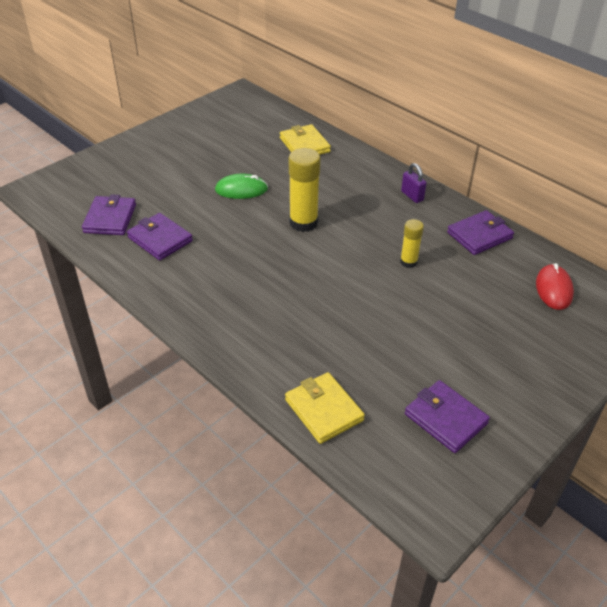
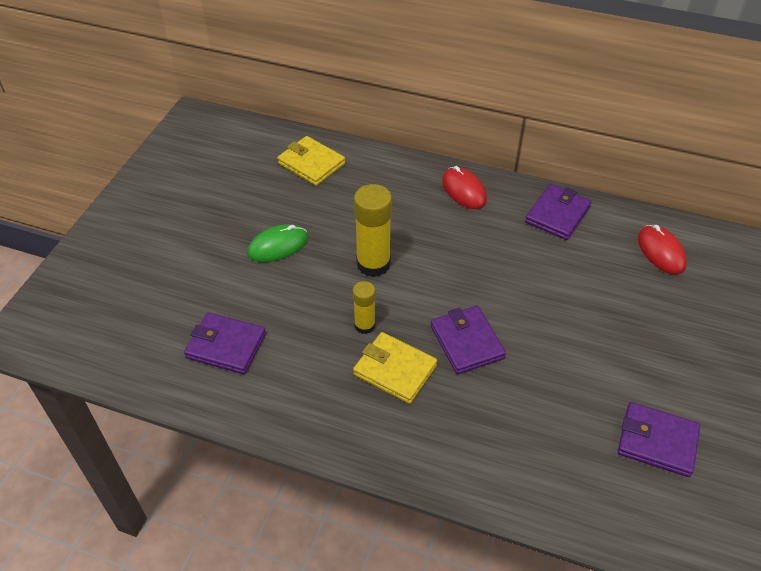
camera: 25 degrees left, 5 degrees up
(110, 218) = (147, 340): purple wallet -> purple wallet (467, 342)
(324, 410) = (539, 485): yellow wallet -> yellow wallet (395, 370)
(408, 262) = (510, 272): yellow glue stick -> yellow glue stick (364, 325)
(412, 196) = (464, 190): purple padlock -> red mouse

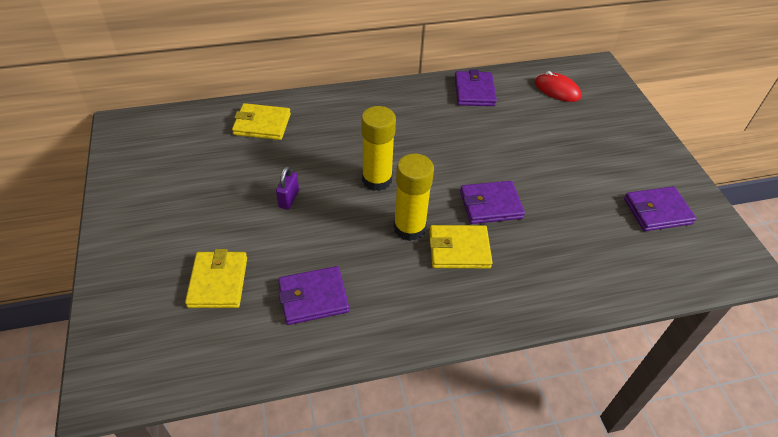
camera: 35 degrees left, 0 degrees up
(162, 292) = (218, 282): none -> yellow wallet
(278, 246) = (289, 199): green mouse -> purple padlock
(364, 325) = (409, 228): yellow glue stick -> yellow glue stick, size x1.74
(464, 190) = (397, 99): red mouse -> none
(467, 342) = (490, 205): purple wallet -> purple wallet turned 45 degrees counterclockwise

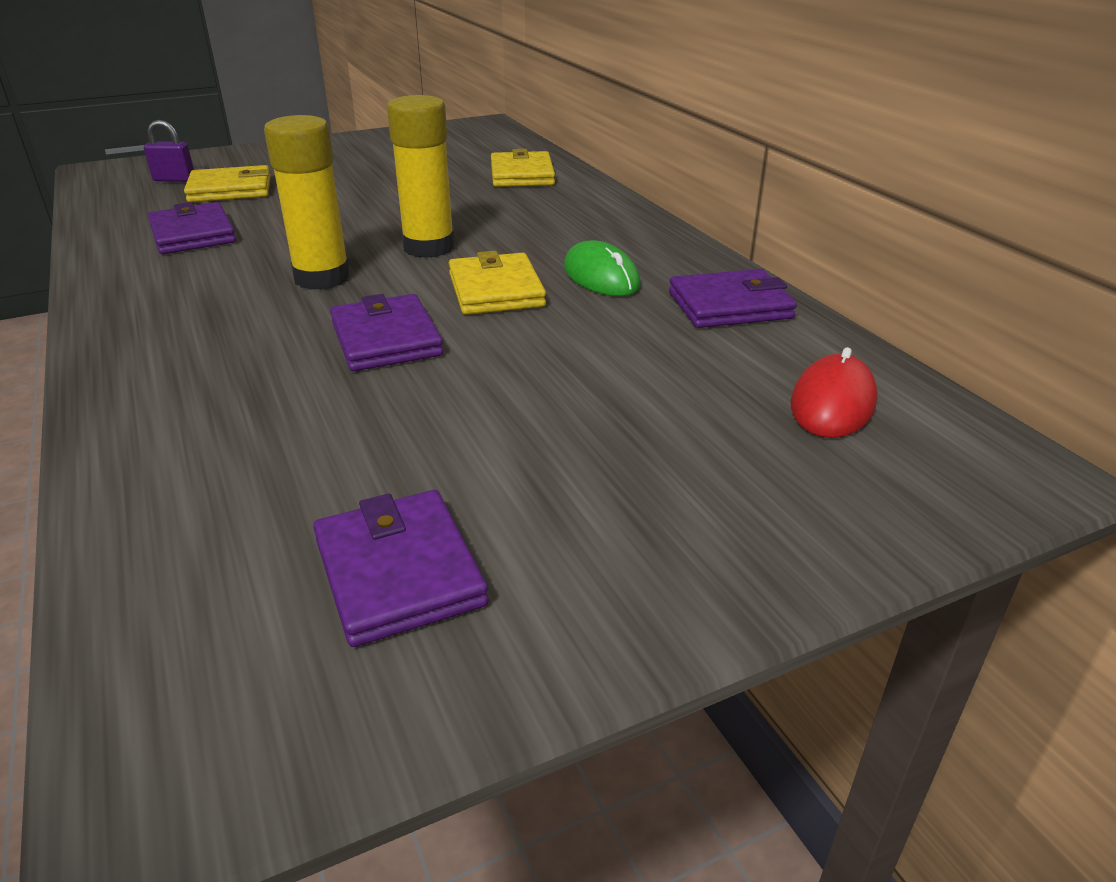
camera: 80 degrees right, 15 degrees down
(289, 199) = (375, 203): purple padlock -> purple padlock (174, 179)
(434, 122) = (601, 276): none -> green mouse
(459, 249) = (272, 318): yellow wallet -> yellow wallet (496, 290)

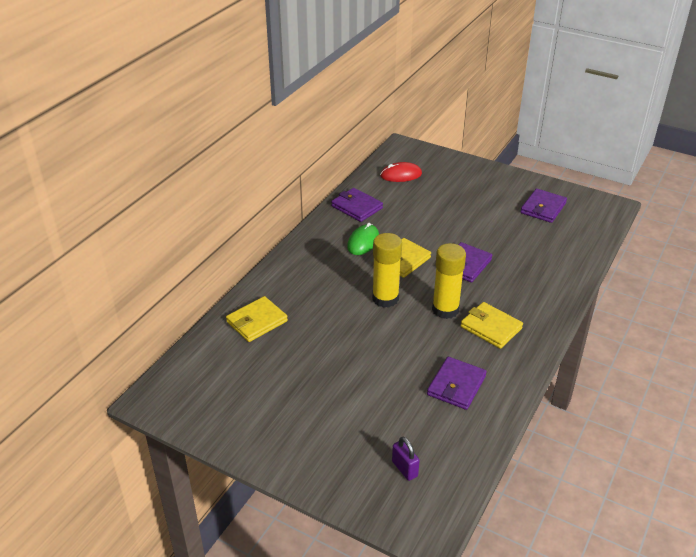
camera: 125 degrees left, 5 degrees up
(230, 190) = (392, 425): yellow wallet -> yellow wallet (491, 327)

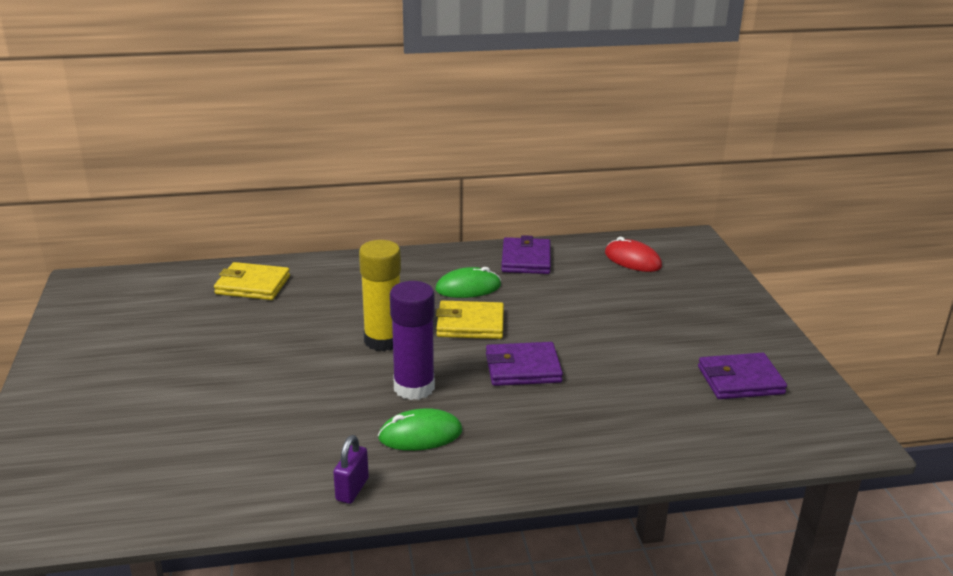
camera: 50 degrees right, 10 degrees down
(404, 469) = (92, 470): purple padlock -> purple padlock (352, 489)
(445, 309) = (414, 387): yellow glue stick -> purple glue stick
(456, 385) = (276, 451): purple wallet -> none
(491, 327) = (420, 434): yellow wallet -> green mouse

